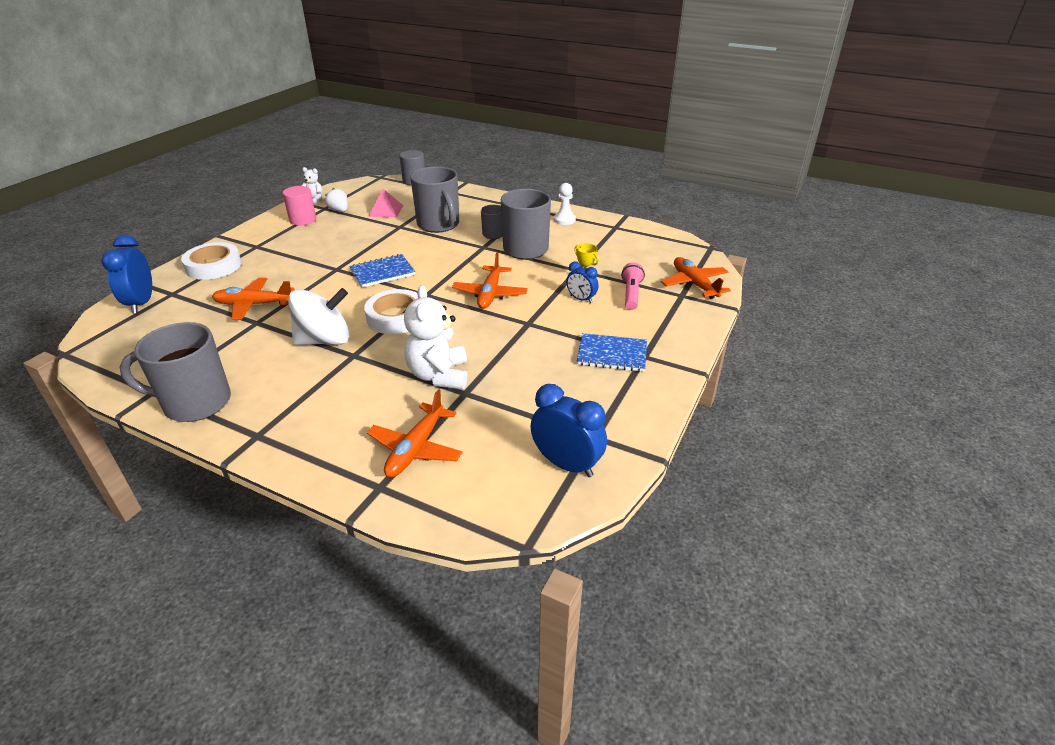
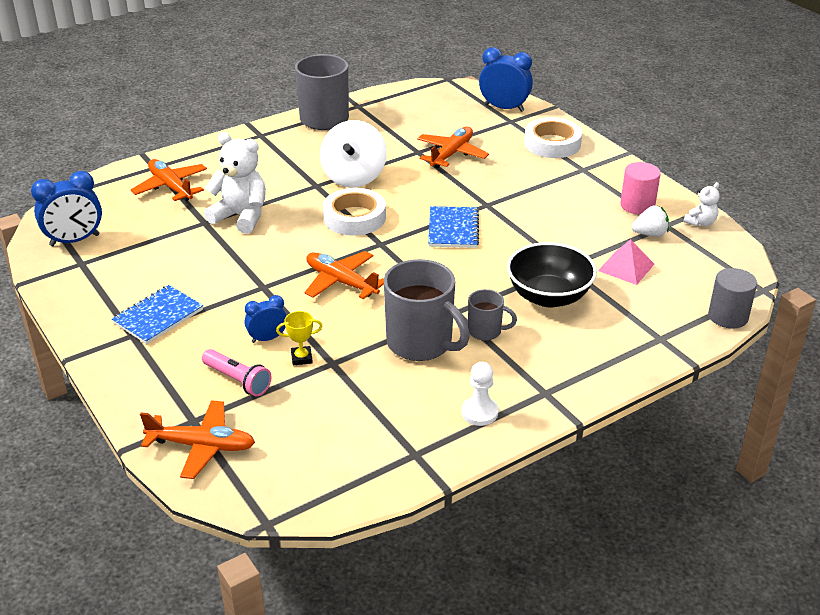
camera: 120 degrees right, 0 degrees up
(439, 225) = (548, 296): grey mug -> black bowl

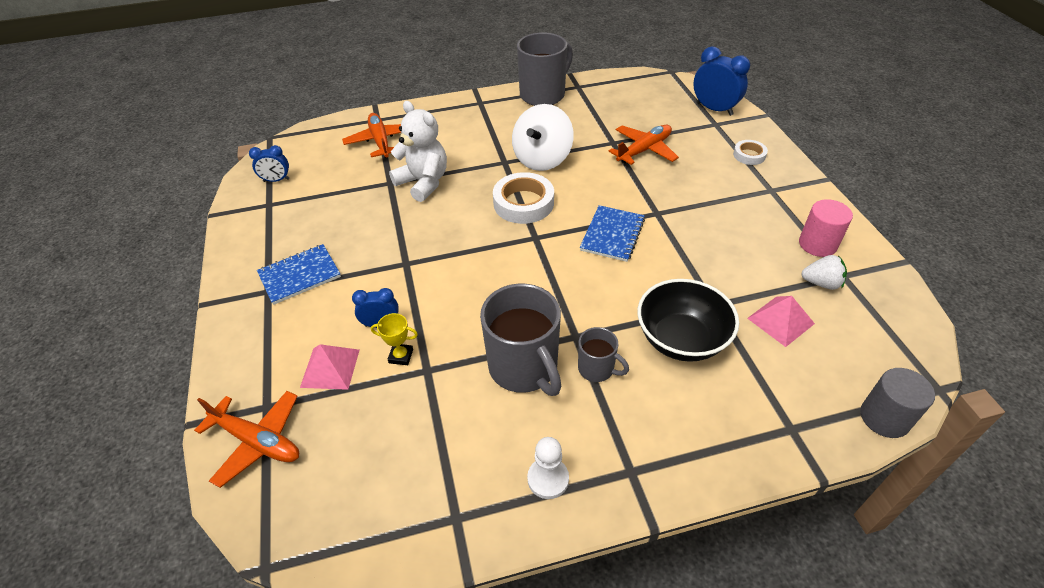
camera: 20 degrees right, 10 degrees up
(75, 240) = (276, 180): blue clock -> blue clock, size x0.59
(238, 380) = (330, 368): pink flashlight -> pink pyramid
(341, 282) = (479, 273): orange plane -> none
(552, 143) = (749, 155): white tape -> white tape, size x0.55
(700, 222) = (885, 280): white teddy bear -> none

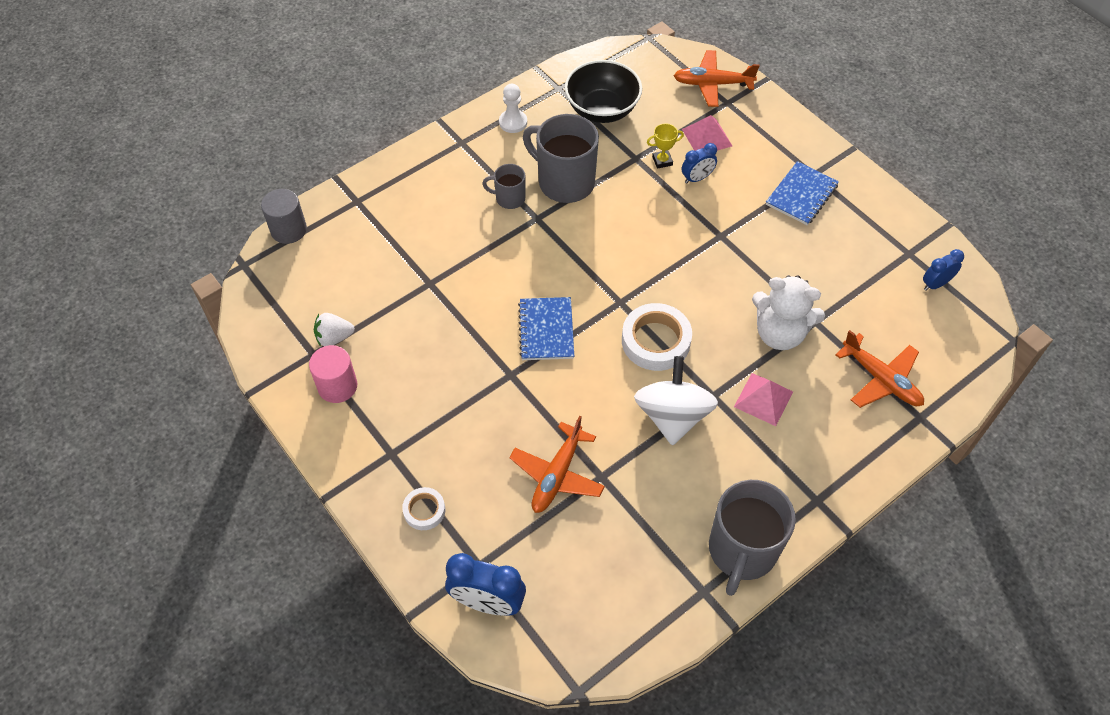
camera: 155 degrees right, 10 degrees up
(681, 339) = (450, 242): black bowl -> black bowl (602, 110)
(780, 320) = (370, 286): pink pyramid -> pink pyramid (763, 399)

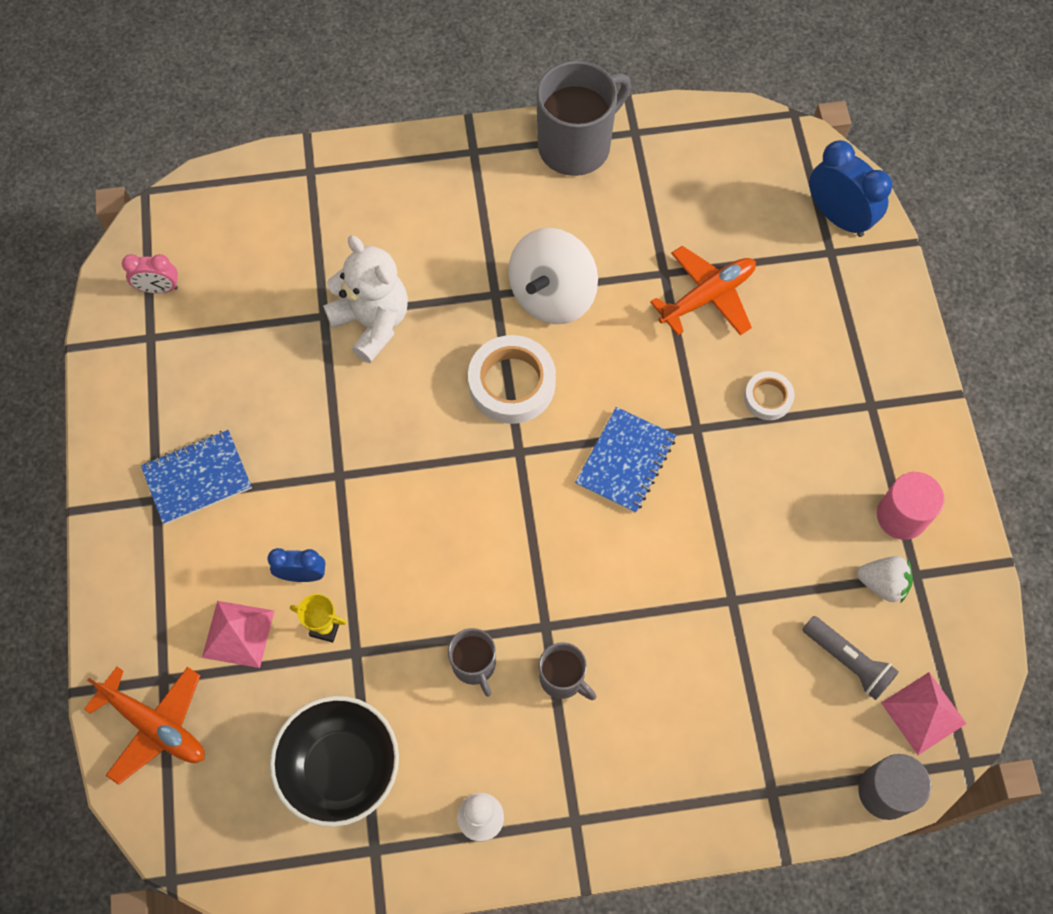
camera: 150 degrees left, 10 degrees up
(339, 284) = (848, 661): none -> grey flashlight
(424, 510) = (861, 329): white tape -> white tape (768, 398)
(564, 182) = (474, 665): grey mug -> grey mug, size x0.51
(763, 399) = (447, 264): pink pyramid -> pink pyramid (923, 713)
(881, 379) = (313, 223): orange plane -> none
(935, 284) = (159, 288): blue clock -> pink clock

